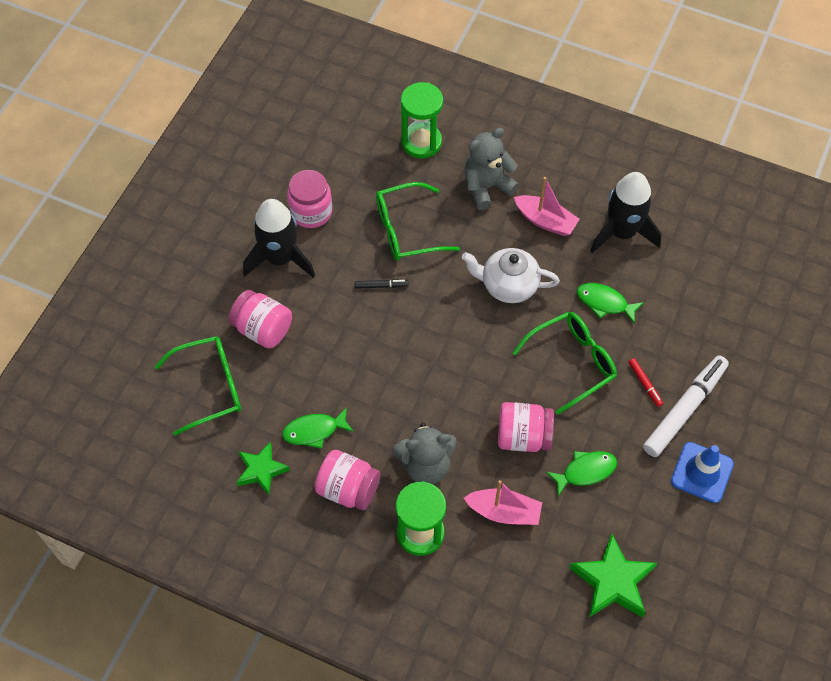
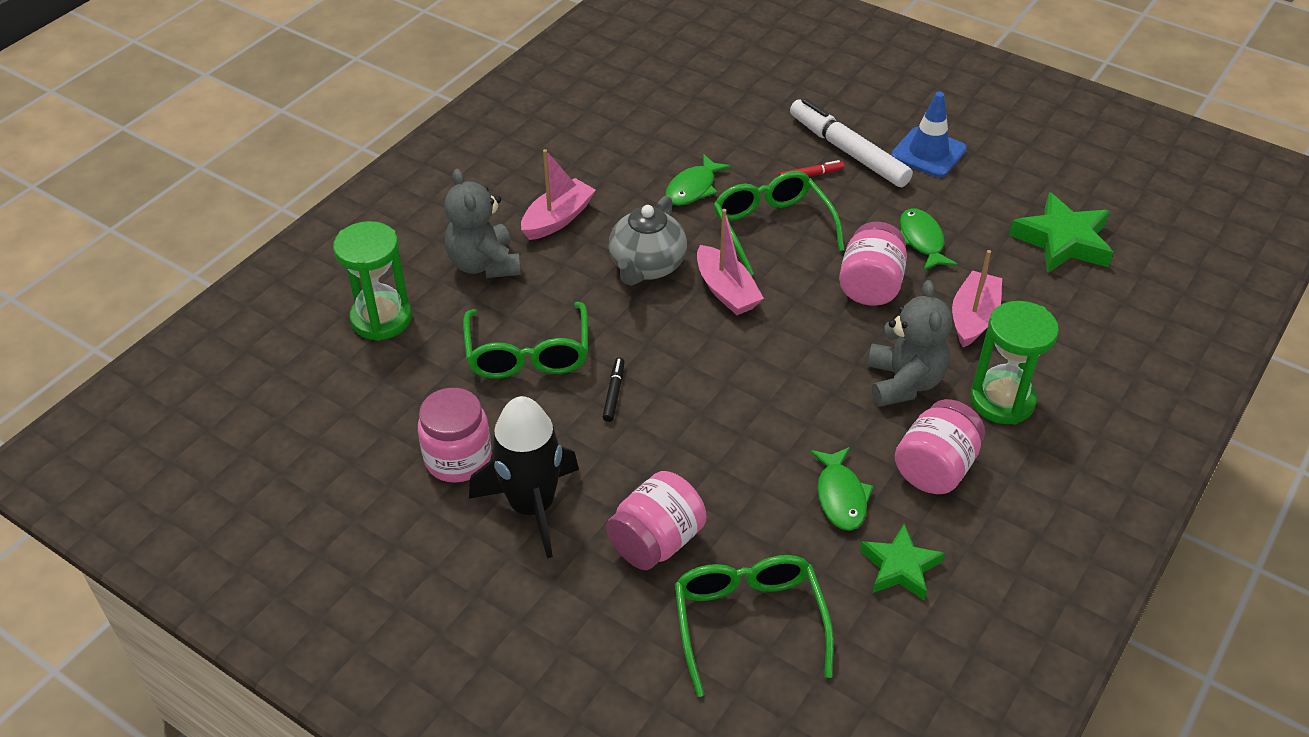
camera: 80 degrees left, 15 degrees down
(494, 340) = (726, 291): none -> pink boat
(508, 285) = (647, 266): white teapot -> grey teapot
(622, 232) = (596, 158): black rocket -> none

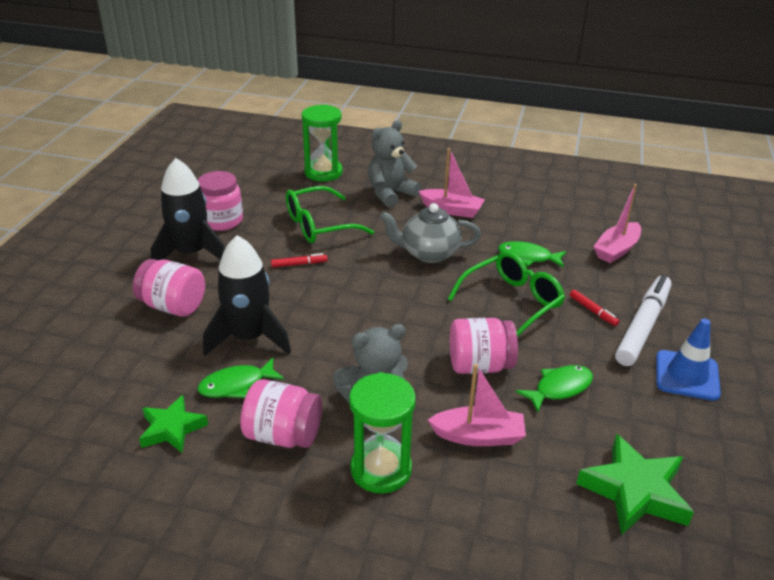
camera: 70 degrees right, 10 degrees down
(614, 393) = (299, 264): black marker -> red marker
(726, 291) = (426, 292): pink boat -> pink boat (616, 250)
(749, 623) = (109, 359): green glasses -> none
(755, 470) = (249, 338): none -> black rocket

